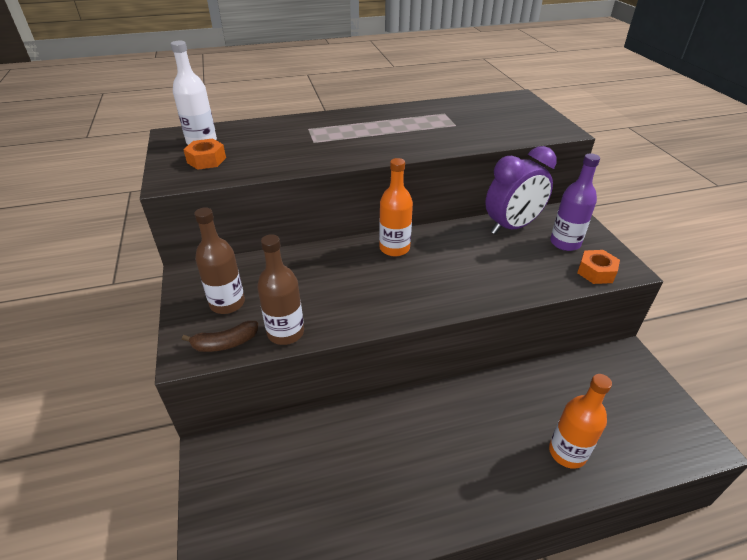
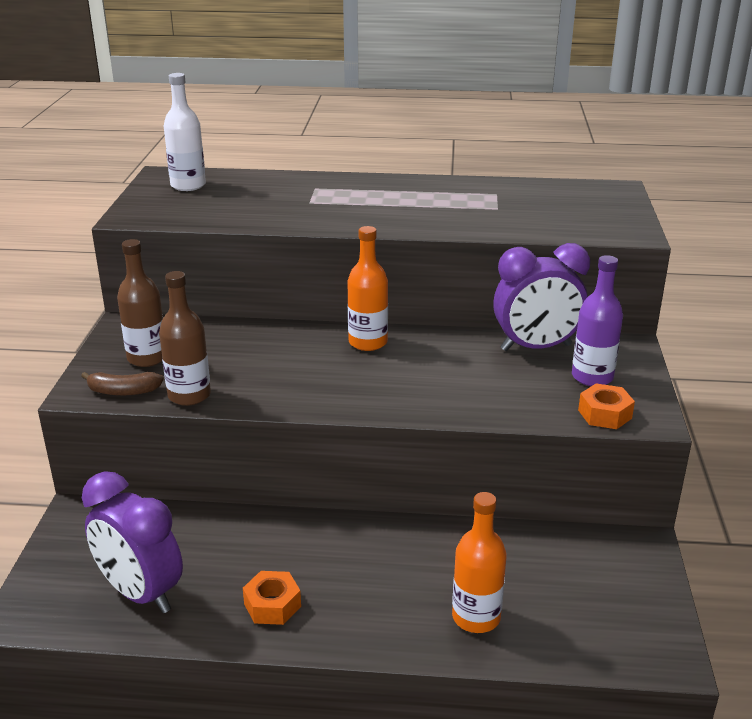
camera: 20 degrees right, 10 degrees down
(206, 160) = (180, 204): orange nut -> orange nut (272, 605)
(307, 519) = (140, 593): none -> purple clock

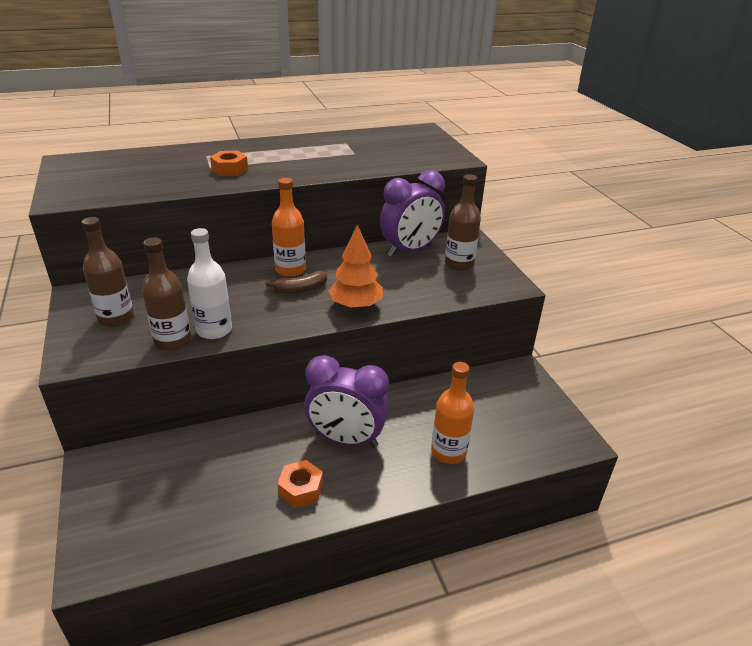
camera: 25 degrees left, 5 degrees up
(123, 391) = (111, 351): brown banana -> brown banana (300, 289)
(140, 593) = (188, 513): purple clock -> purple clock (346, 439)
(188, 185) = (95, 167): white bottle -> white bottle (214, 330)
(420, 400) = (356, 305): none -> orange tree
(592, 377) = (459, 264): purple bottle -> brown bottle
(604, 414) = (483, 288): orange nut -> orange nut (230, 169)

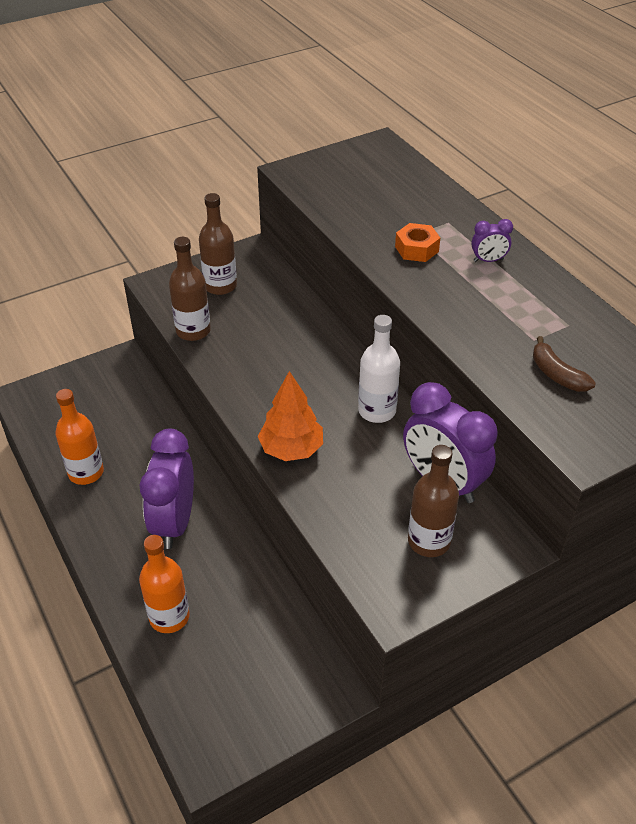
camera: 80 degrees right, 10 degrees up
(214, 330) = (217, 352): white bottle -> white bottle (377, 411)
(263, 151) = (488, 260): none -> purple clock
(290, 270) = (348, 379): orange bottle -> orange bottle (86, 472)
(300, 289) = (310, 396): brown banana -> brown banana (556, 374)
(301, 489) = (106, 500): orange nut -> none

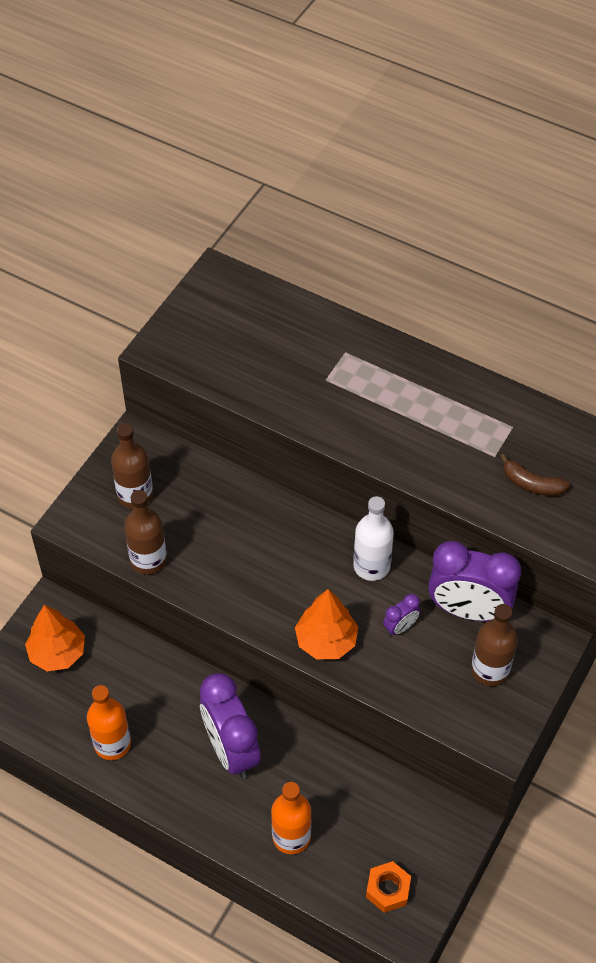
camera: 30 degrees left, 10 degrees up
(101, 391) = (57, 653): none -> orange tree
(416, 249) = (338, 398): orange nut -> orange nut (388, 890)
(488, 260) = (407, 383): purple clock -> purple clock (400, 627)

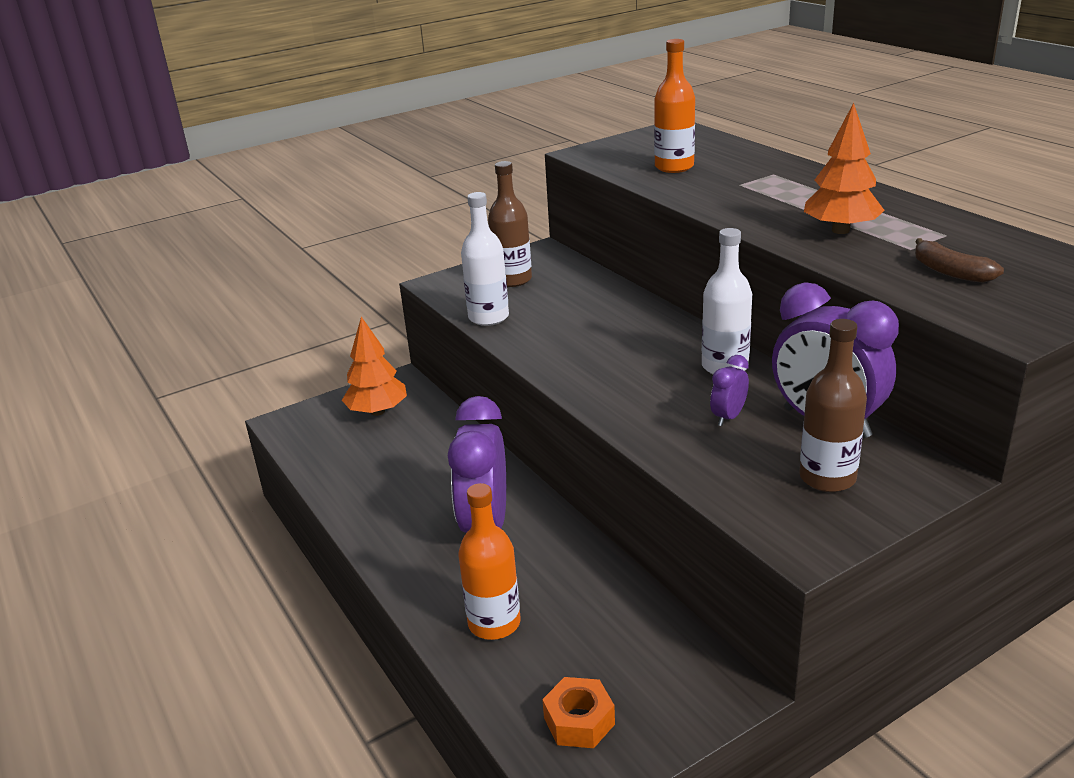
camera: 30 degrees right, 25 degrees down
(112, 744) = (368, 487): orange bottle -> orange bottle (674, 167)
(148, 560) = (488, 317): brown bottle -> white bottle
(326, 641) = (629, 407): orange tree -> orange tree (840, 230)
(400, 627) = (728, 417): purple clock -> purple clock turned 135 degrees clockwise

